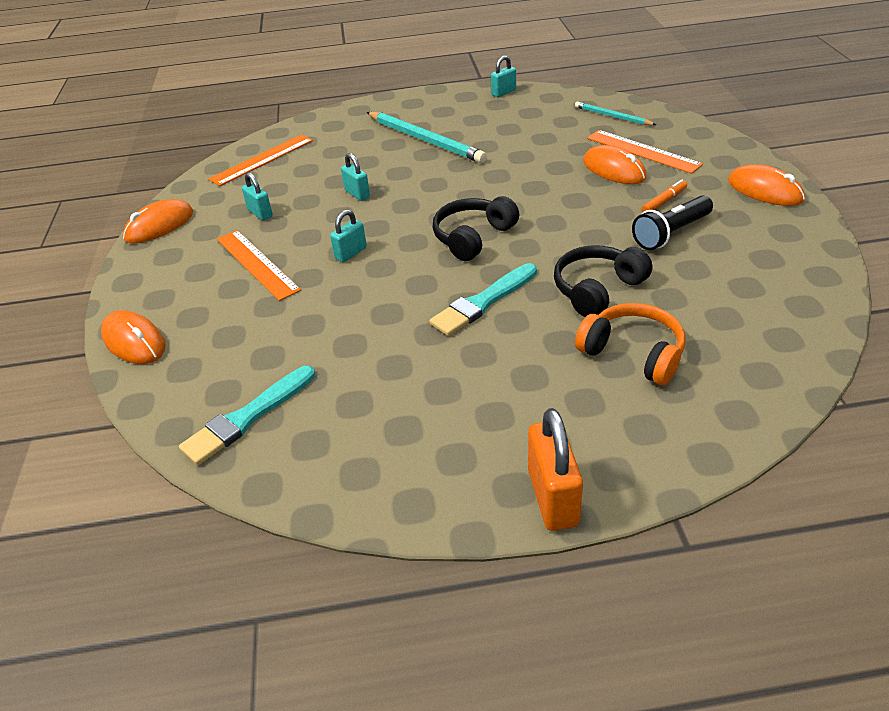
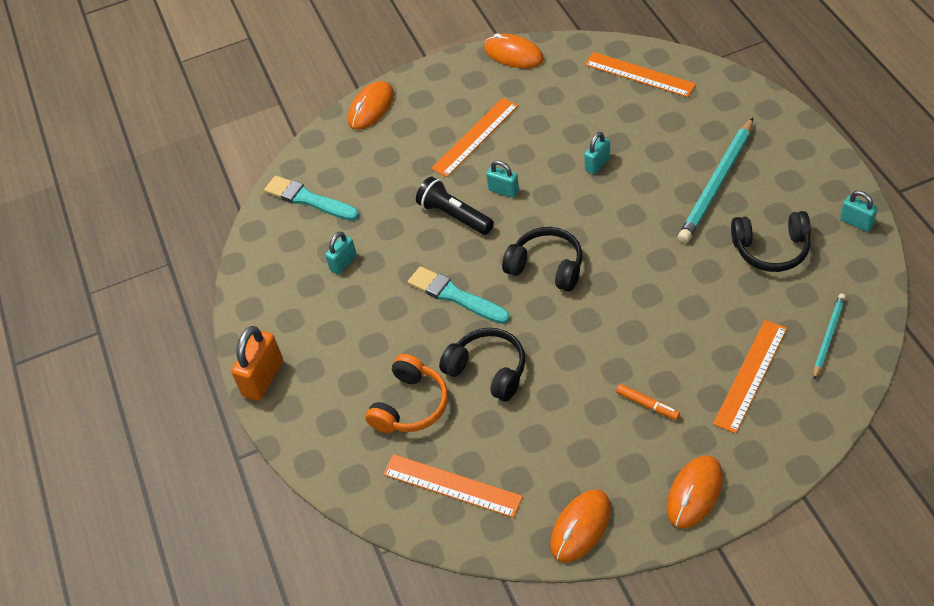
camera: 80 degrees right, 10 degrees up
(260, 213) = (548, 110): turquoise padlock -> turquoise padlock (343, 263)
(512, 127) = (771, 249): none -> black headphones
(552, 497) = (263, 378): orange padlock -> orange padlock turned 45 degrees counterclockwise
(614, 170) = (701, 354): orange mouse -> orange mouse (580, 527)
(671, 233) = (589, 416): black flashlight -> black flashlight (454, 215)
(752, 332) = (452, 485): none -> orange ruler

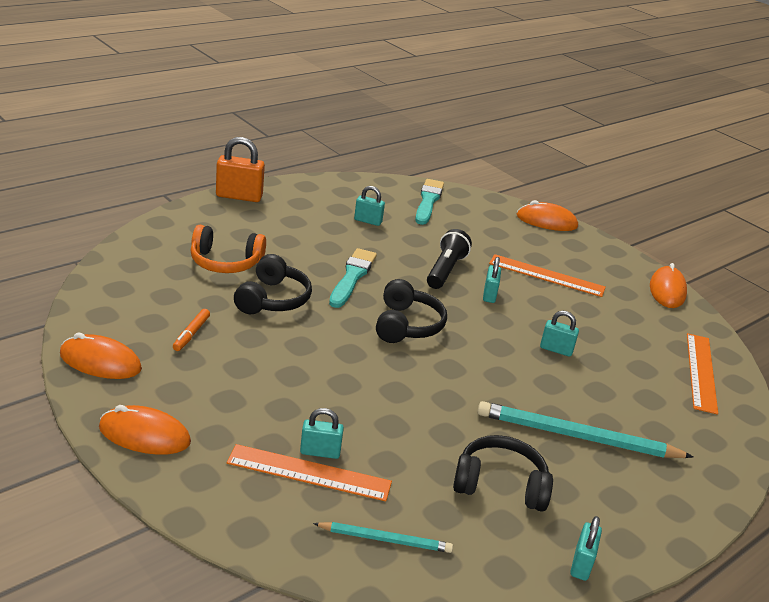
camera: 60 degrees right, 20 degrees down
(452, 485) = (143, 288): orange ruler -> none
(647, 405) = (253, 397): orange marker -> orange marker (191, 334)
(725, 364) = (320, 452): none -> turquoise padlock
(771, 249) = (500, 485): black headphones -> black headphones turned 120 degrees clockwise

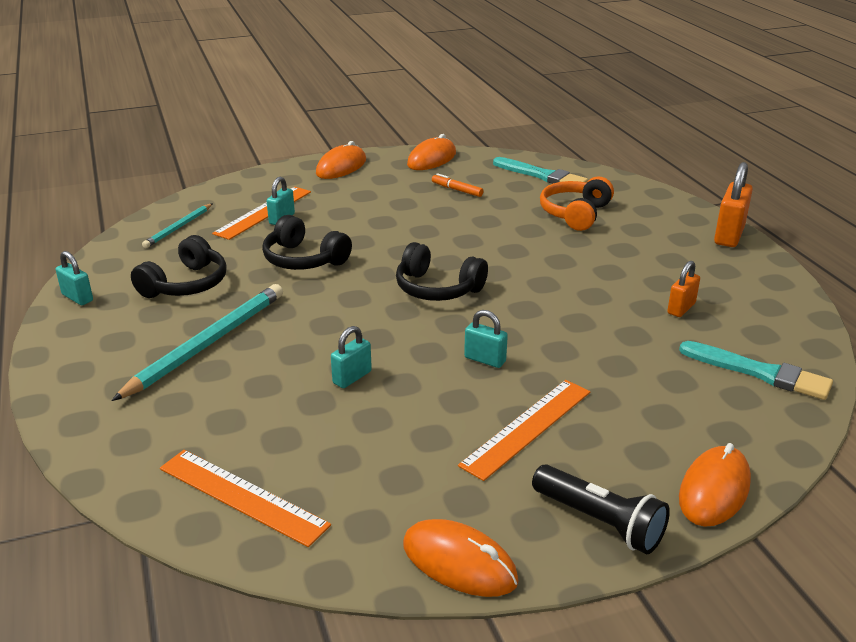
camera: 115 degrees right, 0 degrees up
(273, 299) = (503, 228): black headphones -> black headphones (304, 259)
(352, 277) = (540, 274): turquoise brush -> turquoise brush (541, 175)
(368, 221) = (681, 308): turquoise padlock -> orange padlock
(445, 270) = (549, 340): black flashlight -> black flashlight (599, 522)

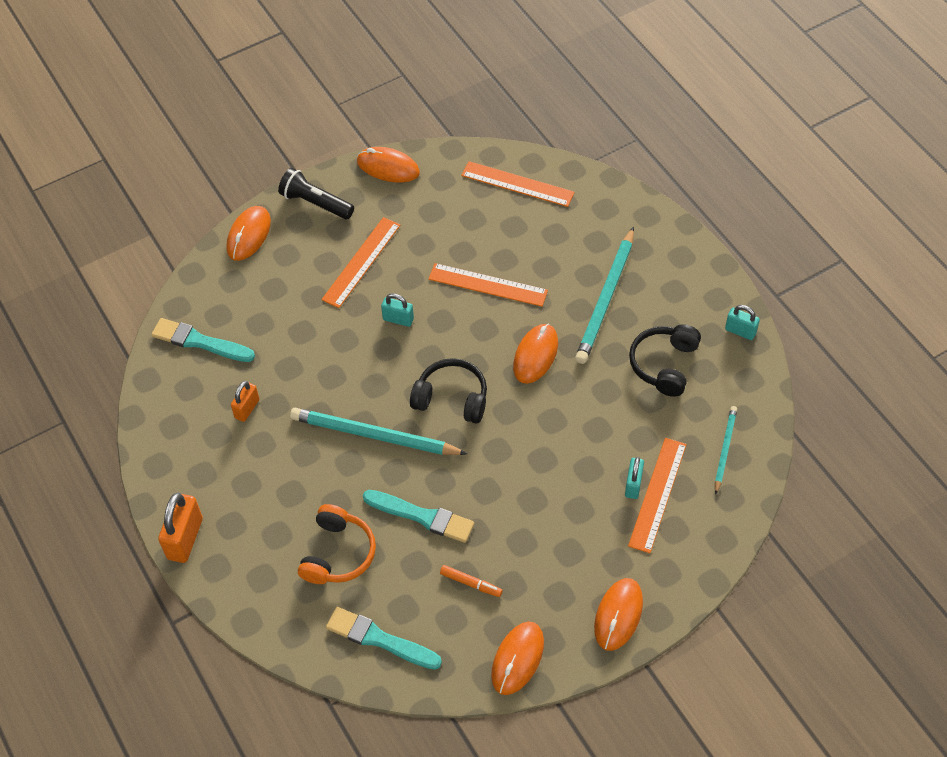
camera: 170 degrees right, 25 degrees up
(304, 259) = (581, 419): black headphones -> none
(325, 308) = (535, 355): none -> orange mouse
(352, 377) = (488, 285): turquoise padlock -> orange ruler
(491, 224) = (422, 516): none -> turquoise brush
(531, 273) = (374, 435): none -> turquoise pencil

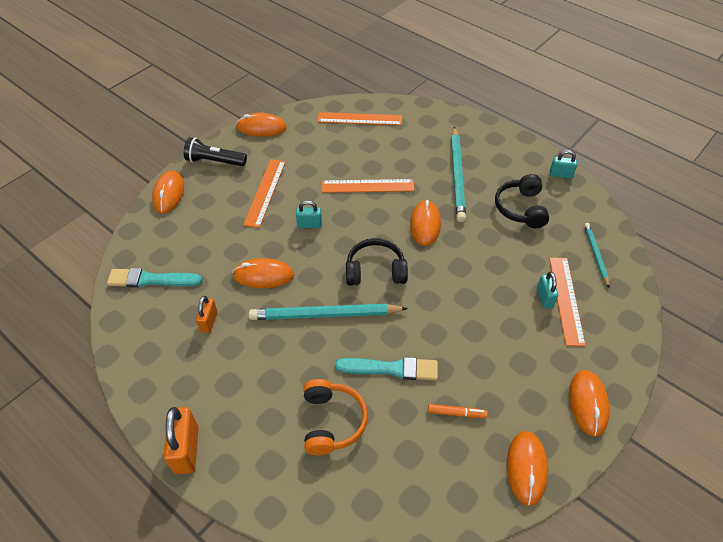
camera: 20 degrees left, 5 degrees down
(323, 370) = (263, 275): none -> orange mouse
(380, 639) = (400, 489): turquoise brush -> none

